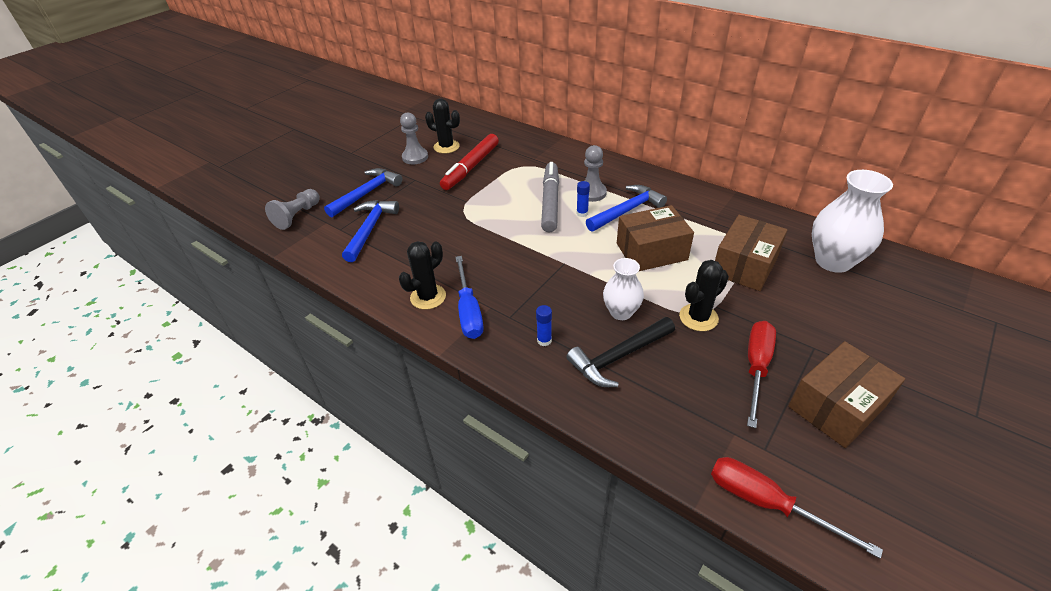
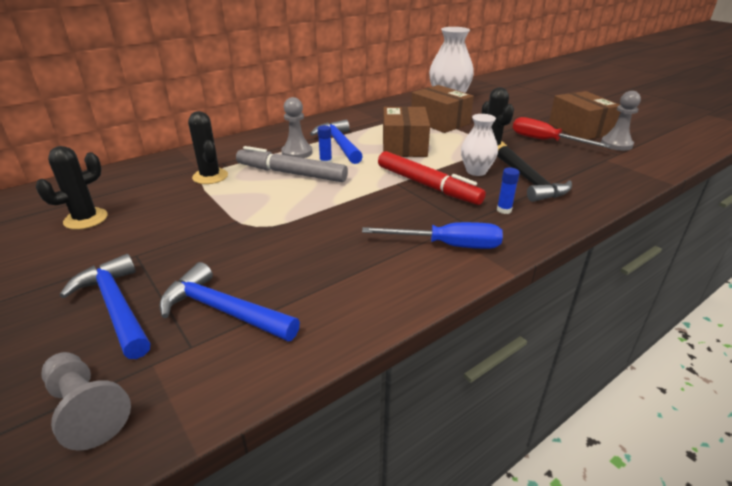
camera: 75 degrees left, 10 degrees down
(415, 157) = (74, 248): grey pawn -> grey pawn (616, 144)
(428, 297) = (411, 271): black cactus -> black cactus (210, 176)
(471, 167) = (164, 207): red marker -> red marker (427, 185)
(767, 503) = (661, 163): red screwdriver -> none

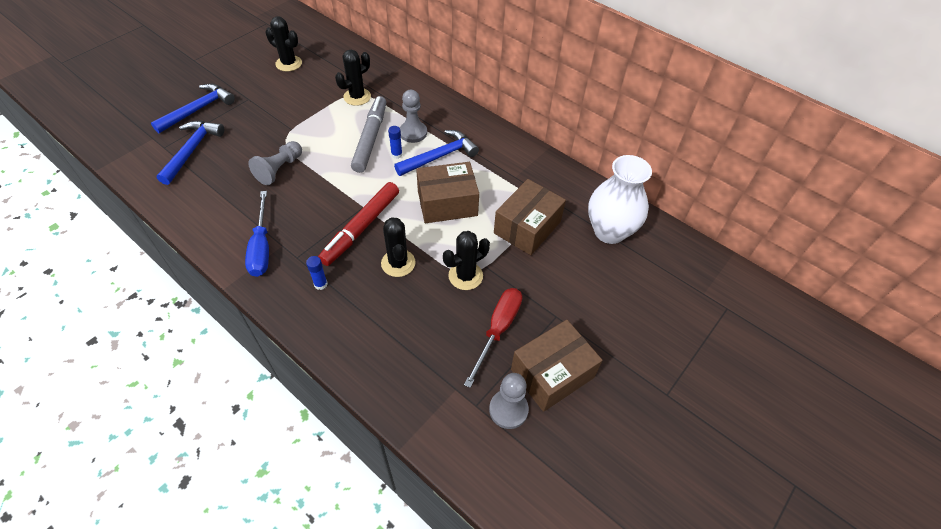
camera: 75 degrees right, 20 degrees up
(86, 409) = (126, 128): grey pawn -> grey pawn (279, 169)
(476, 171) = (398, 263): white vase -> black cactus
(530, 182) = (381, 307): black hammer -> none

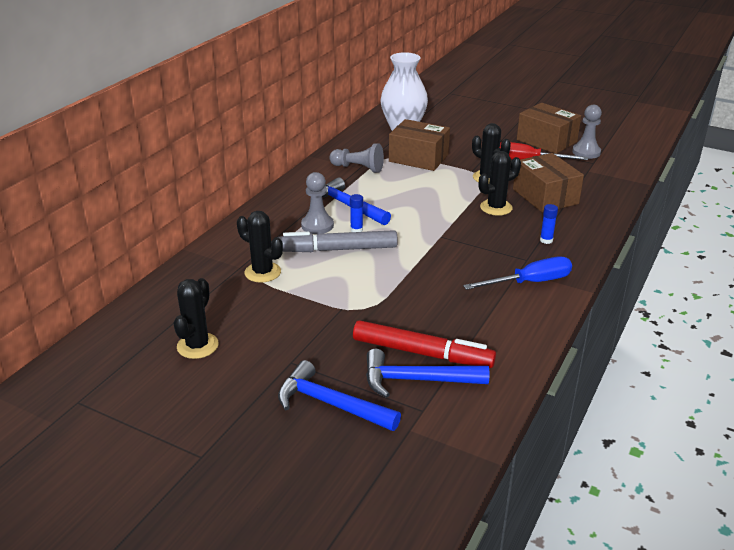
camera: 100 degrees left, 20 degrees down
(279, 169) = (415, 299): grey pawn -> grey pawn (358, 168)
(361, 228) = (468, 232): red marker -> red marker (422, 353)
(447, 203) = (411, 194): brown box -> brown box (545, 196)

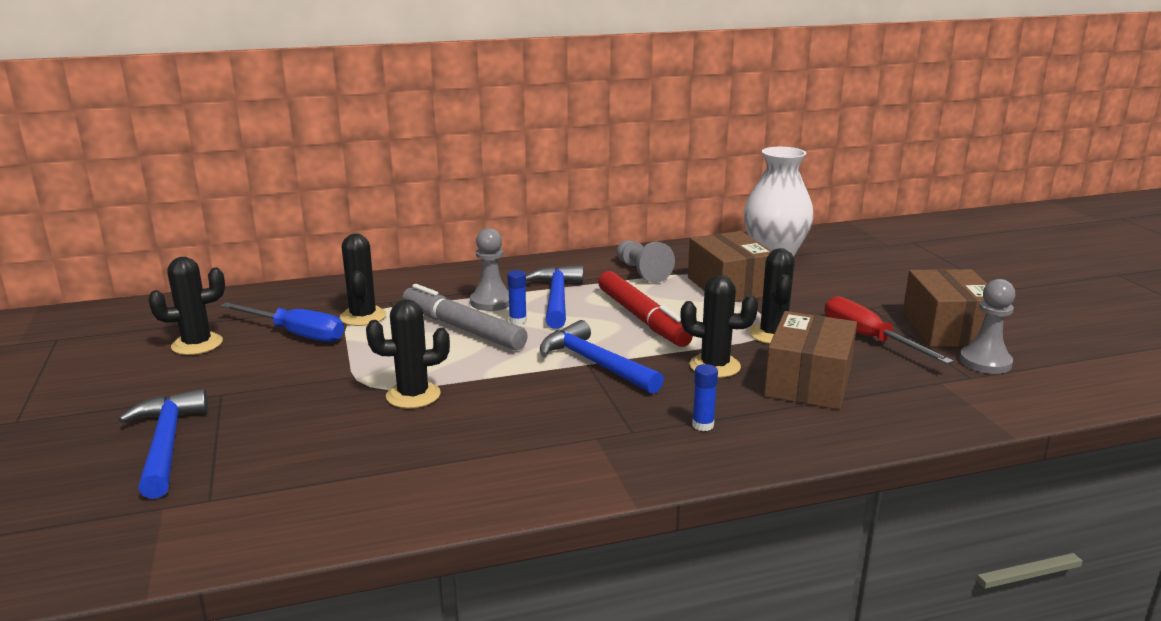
camera: 45 degrees right, 10 degrees down
(397, 300) = (413, 395): none -> black cactus
(416, 380) = (265, 471): blue hammer -> blue hammer (594, 363)
(422, 353) = (325, 452): red marker -> red marker (642, 318)
(530, 282) = (582, 455): blue screwdriver -> blue screwdriver (296, 334)

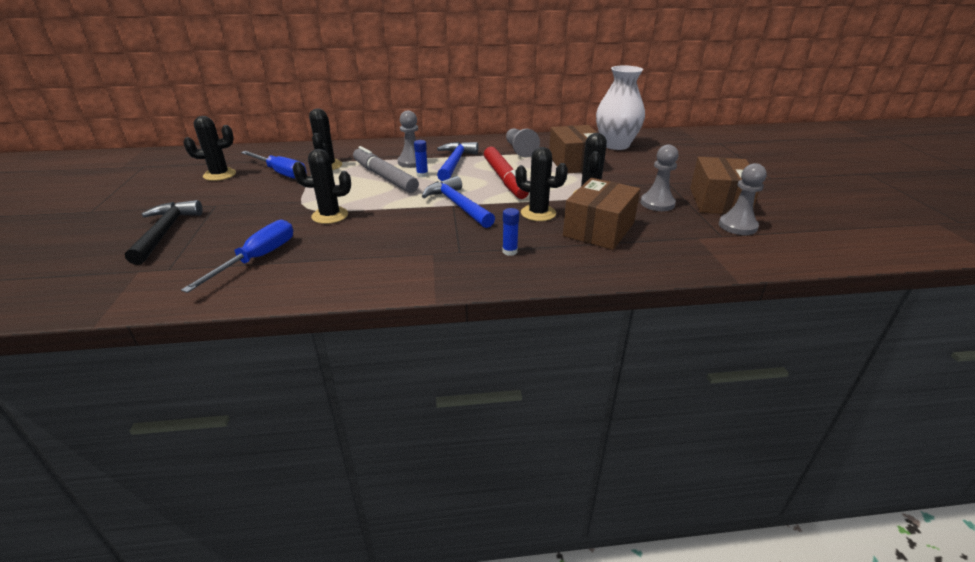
camera: 10 degrees right, 10 degrees up
(166, 443) = (165, 232): blue hammer -> black hammer
(341, 471) = (257, 259): none -> blue screwdriver
(869, 338) = (657, 203): red screwdriver -> grey pawn

